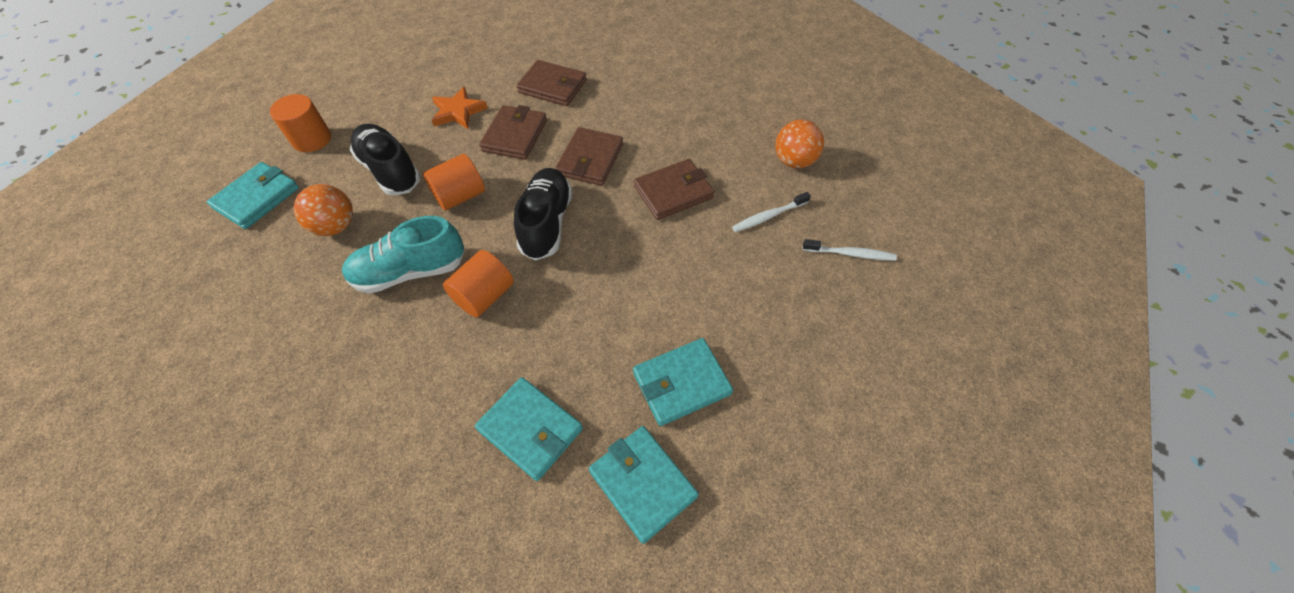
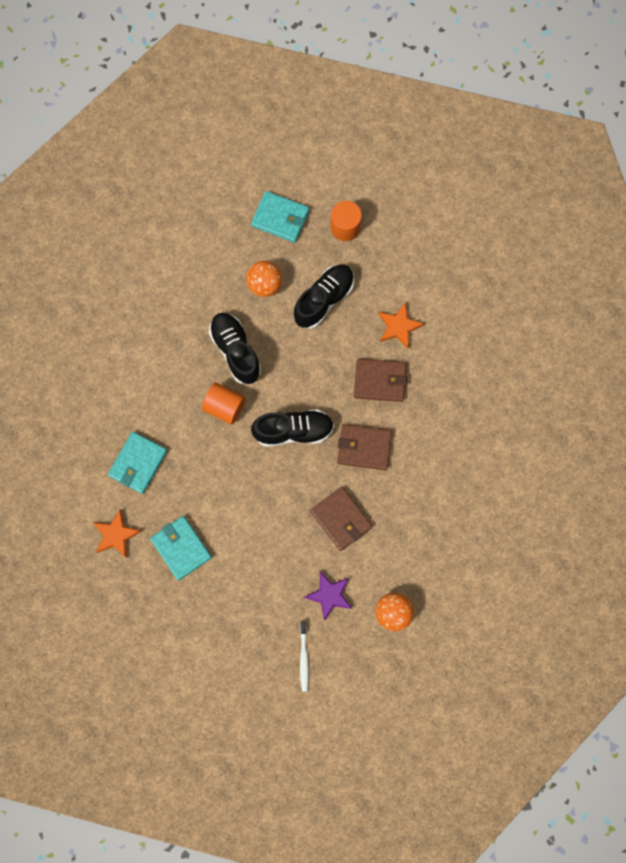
camera: 80 degrees right, 20 degrees up
(410, 271) = (235, 351): turquoise shoe -> black shoe
(460, 196) = (308, 360): orange cylinder -> none
(552, 86) = (446, 395): brown wallet -> none
(642, 483) = (116, 535): turquoise wallet -> orange star
(768, 216) = (329, 595): white toothbrush -> purple star

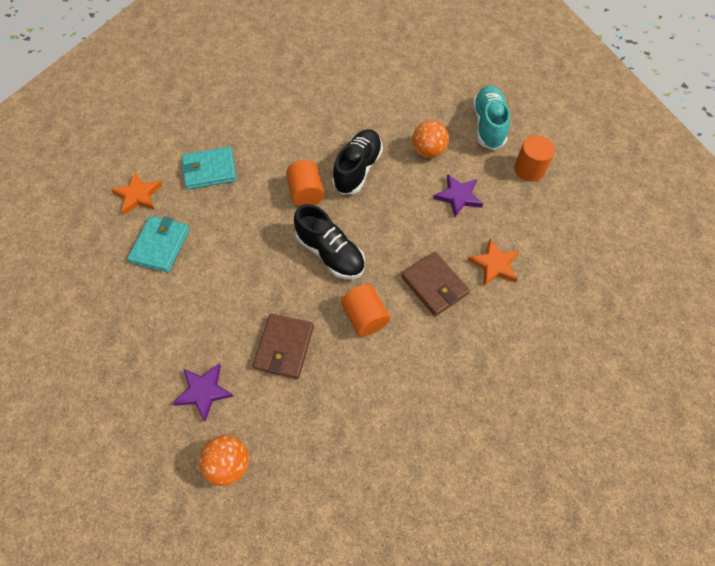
camera: 50 degrees right, 15 degrees down
(280, 218) = (488, 125): turquoise wallet -> turquoise shoe
(304, 658) = (125, 415): white toothbrush -> none
(324, 300) = (458, 196): black shoe -> purple star
(364, 448) = (365, 317): brown wallet -> orange cylinder

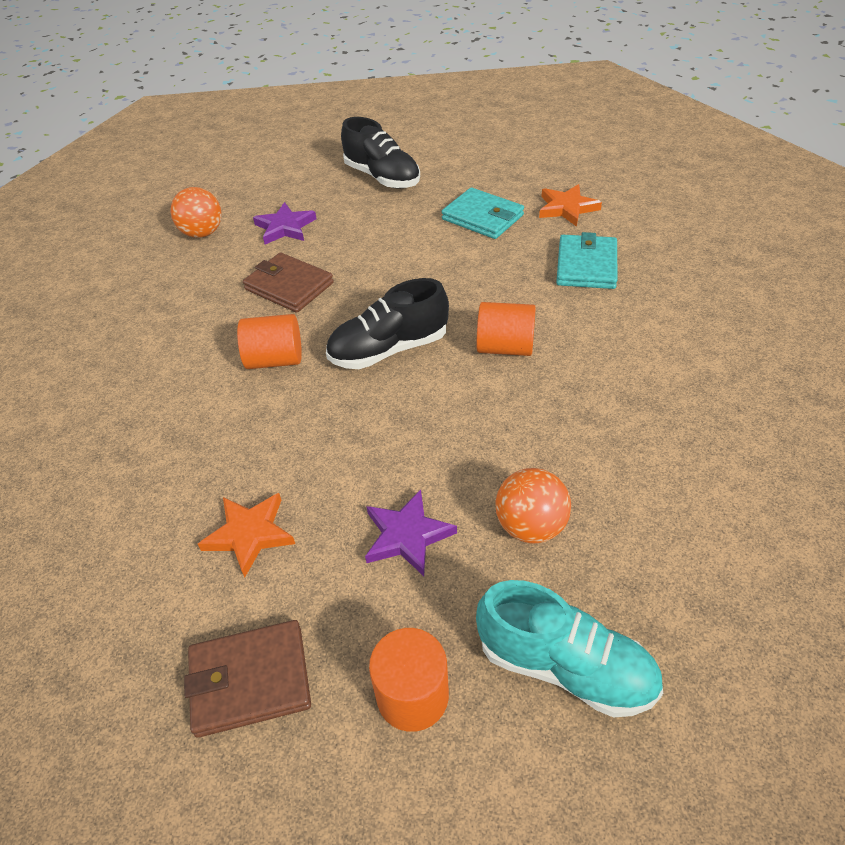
camera: 115 degrees right, 15 degrees down
(357, 169) = (527, 415): black shoe -> black shoe (382, 177)
(434, 285) = (268, 444): brown wallet -> brown wallet (250, 680)

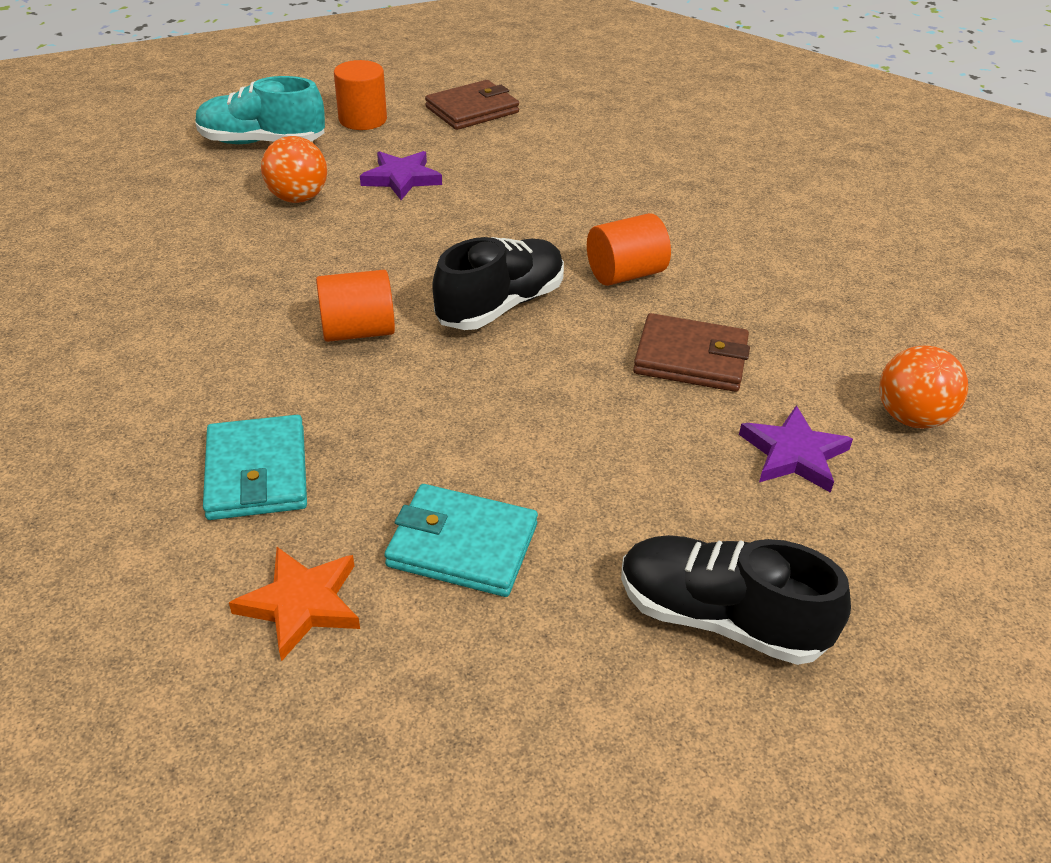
camera: 155 degrees right, 5 degrees down
(249, 534) = (530, 161): orange star -> none

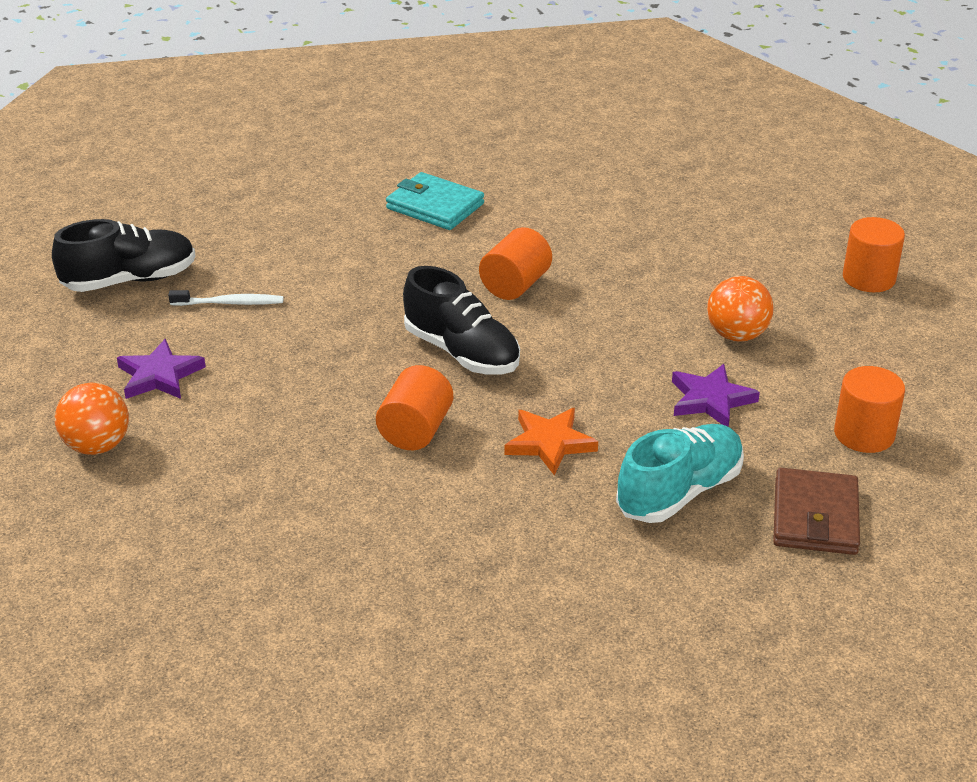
camera: 135 degrees right, 5 degrees down
(133, 175) = (869, 278): none -> orange cylinder
(262, 142) = (870, 358): turquoise shoe -> turquoise shoe (679, 492)
(301, 604) = (329, 186): orange star -> orange star (549, 443)
(462, 545) = (291, 237): turquoise wallet -> none
(501, 305) = (462, 352): black shoe -> black shoe turned 45 degrees counterclockwise
(637, 496) = (230, 303): none -> white toothbrush
(690, 358) = (289, 396): brown wallet -> none

